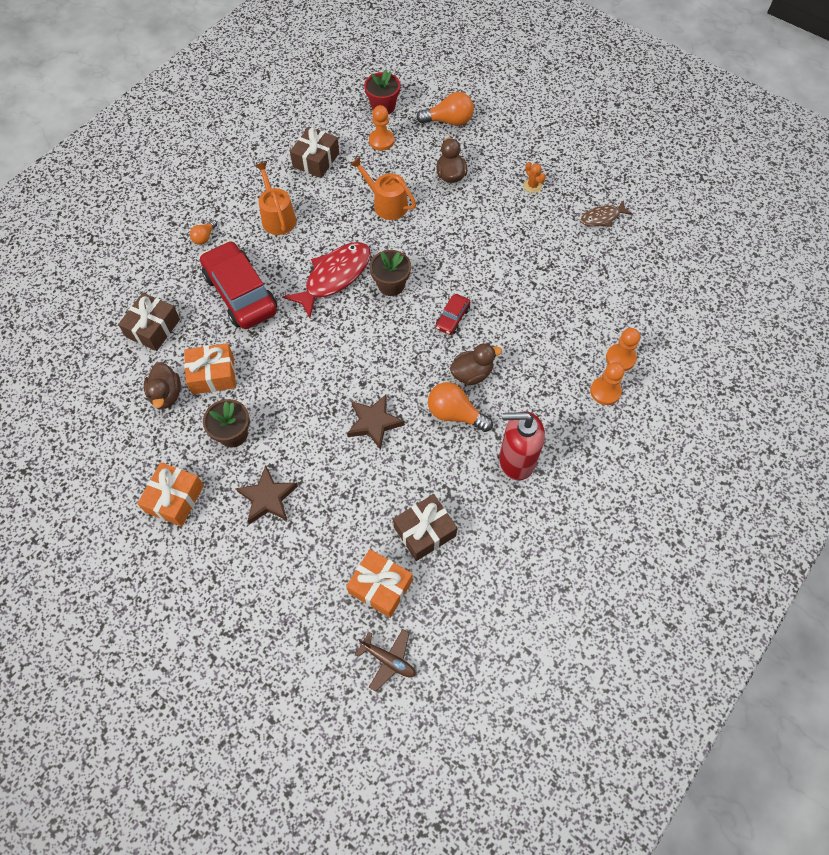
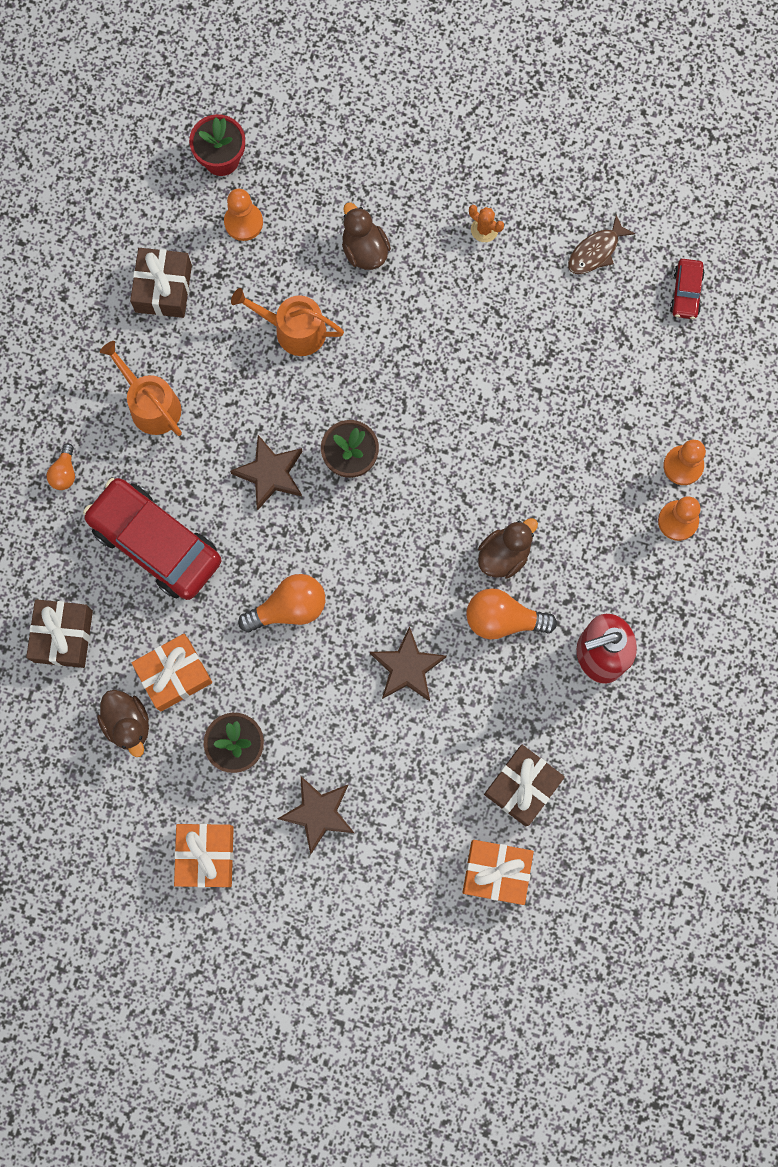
camera: 20 degrees left, 15 degrees up
(334, 277) = (270, 473): red fish -> brown star
(388, 660) = (538, 952): brown plane -> none
(449, 121) = (327, 154): orange light bulb -> orange light bulb (289, 608)
(452, 318) = (450, 482): red car -> red car (686, 292)

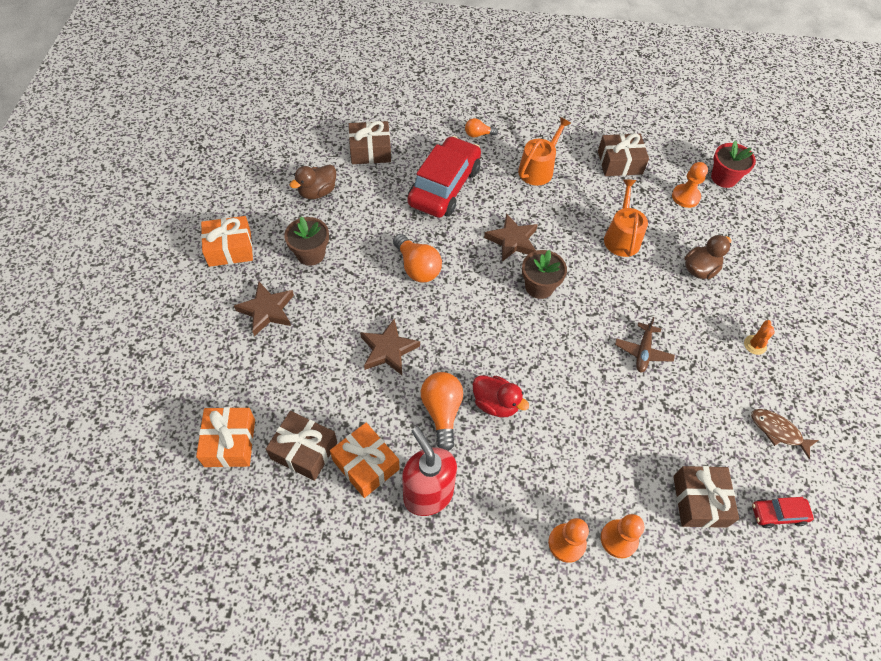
camera: 75 degrees right, 20 degrees down
(174, 675) = (355, 211): orange gift -> orange gift (366, 465)
(468, 363) = (643, 351): none -> brown plane
(504, 555) = (495, 404): brown duck -> red duck
(658, 367) = (699, 501): none -> brown gift

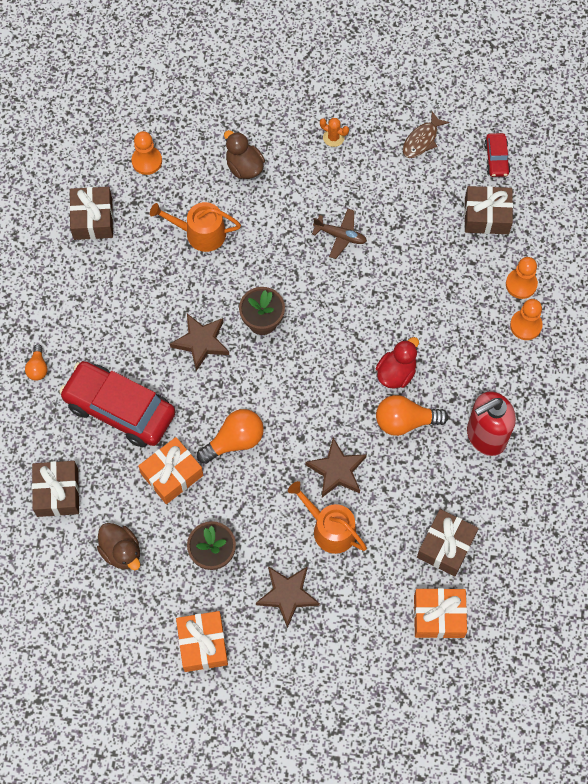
camera: 85 degrees left, 10 degrees up
(366, 465) = (459, 490): orange gift -> orange gift (172, 474)
(538, 169) = (98, 306): orange watering can -> orange watering can (329, 528)
(724, 178) = (121, 118): red flower pot -> none

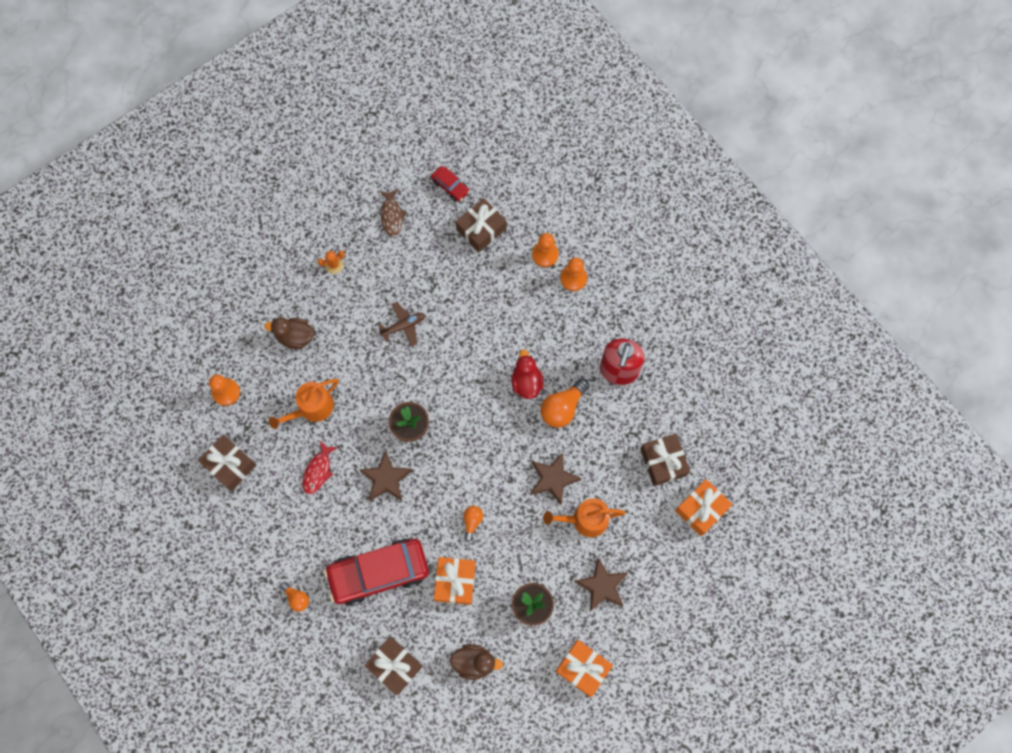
camera: 45 degrees left, 5 degrees up
(155, 286) = (318, 471): none -> red fish
(234, 441) = (472, 522): orange light bulb -> orange light bulb, size x0.56

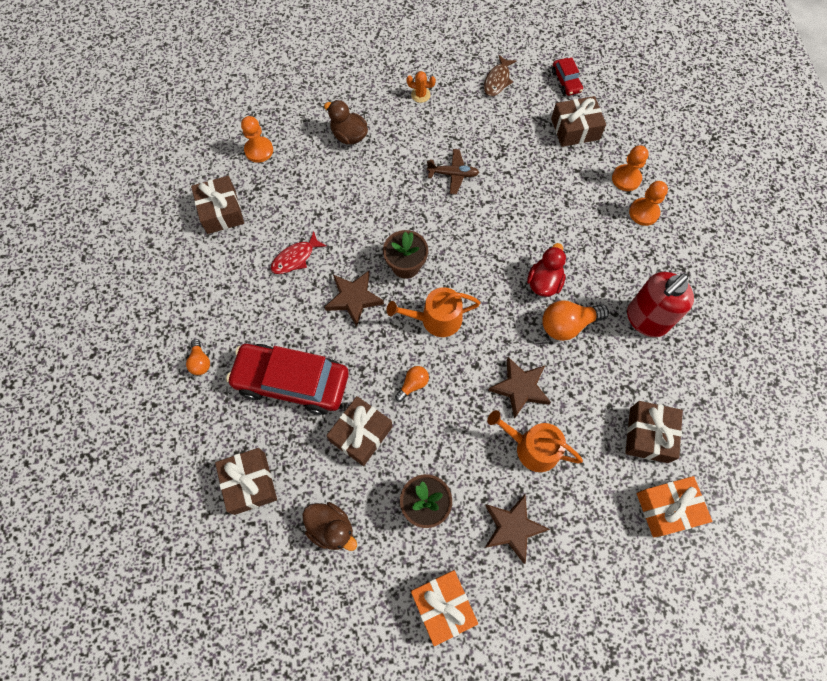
camera: 30 degrees right, 5 degrees down
(312, 408) = (325, 201): orange watering can -> orange watering can (436, 319)
(455, 582) = (361, 434): orange gift -> brown gift

